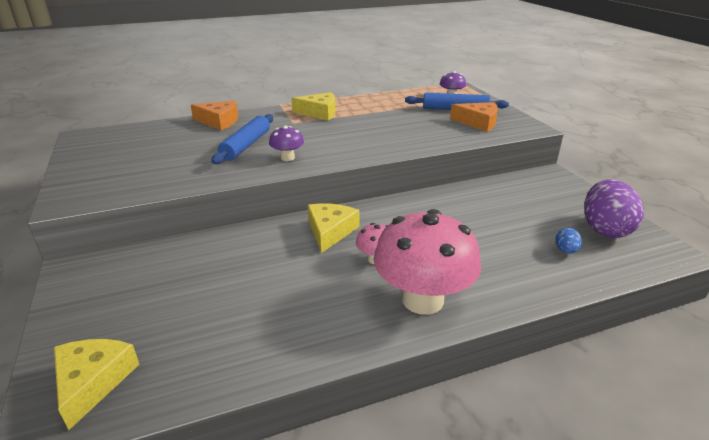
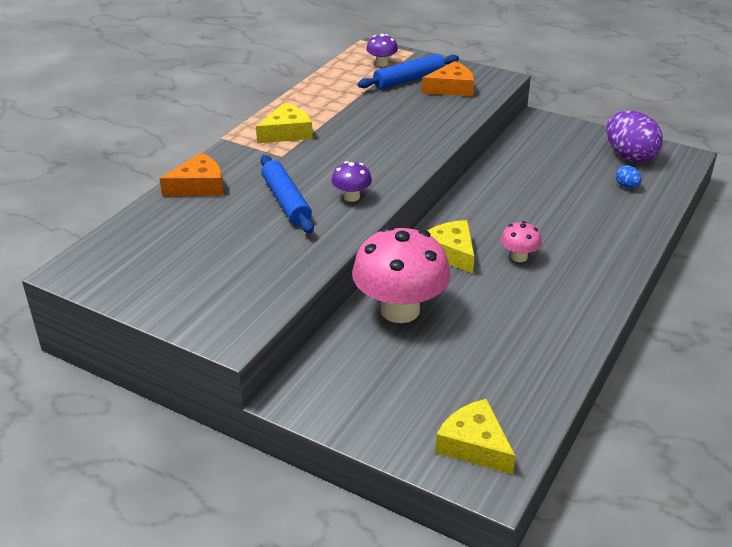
camera: 40 degrees left, 5 degrees up
(422, 300) = (590, 269): pink mushroom -> pink mushroom (400, 310)

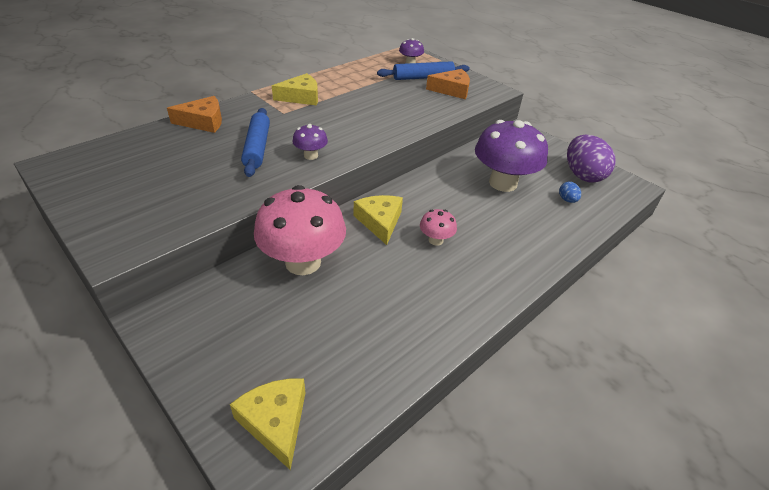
camera: 15 degrees right, 5 degrees up
(553, 183) = (503, 183): none -> purple mushroom

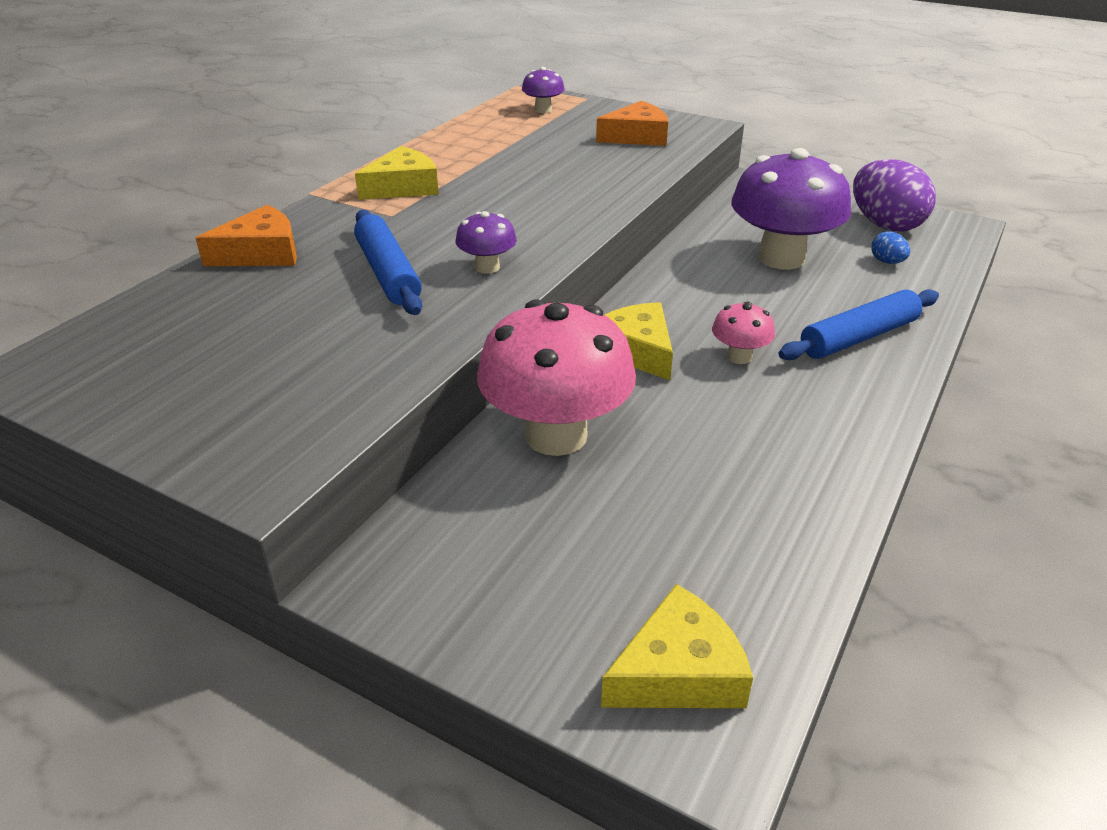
camera: 15 degrees left, 5 degrees down
(275, 422) = (679, 672): yellow cheese -> yellow cheese turned 105 degrees clockwise
(423, 77) = (579, 127): blue rolling pin -> blue rolling pin (858, 337)

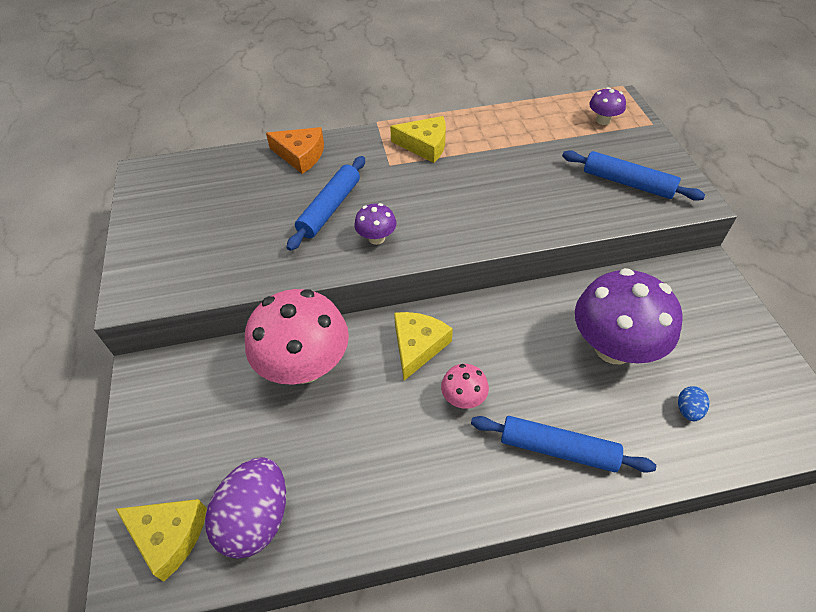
camera: 50 degrees right, 15 degrees up
(637, 136) = (627, 183): orange cheese -> blue rolling pin
(885, 225) = (747, 378): purple egg -> purple egg (256, 519)

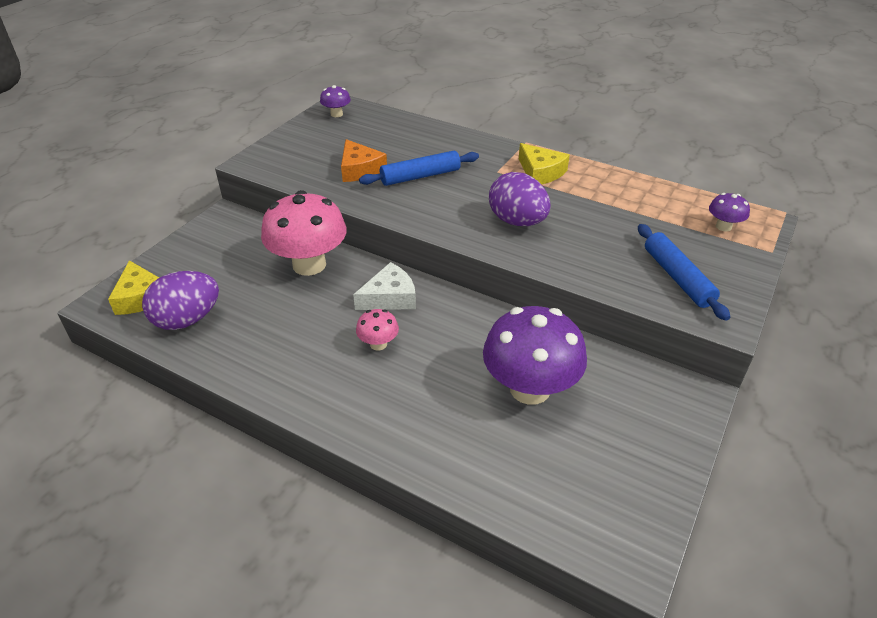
camera: 40 degrees right, 10 degrees down
(301, 155) = (444, 138): orange cheese -> orange cheese (360, 169)
(376, 238) = (426, 208): purple mushroom -> purple mushroom (336, 114)
(418, 346) = (390, 297): yellow cheese -> white cheese
(465, 204) = (517, 221): none -> purple egg
(558, 449) = (399, 414): blue rolling pin -> none
(688, 410) = (531, 465): blue egg -> none

